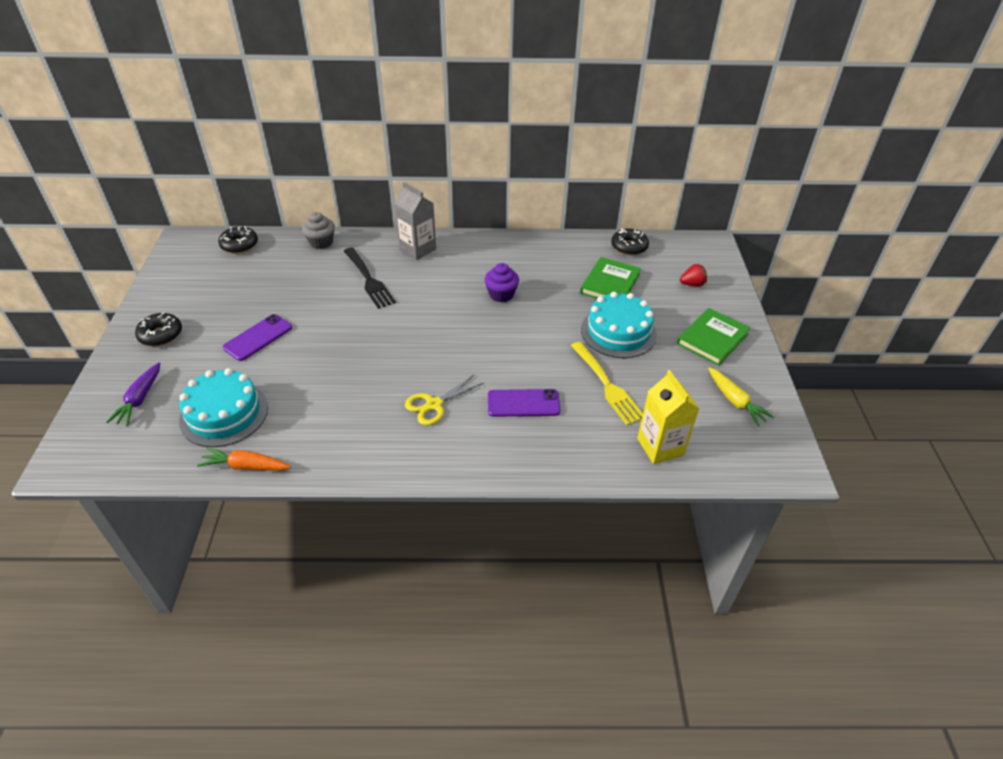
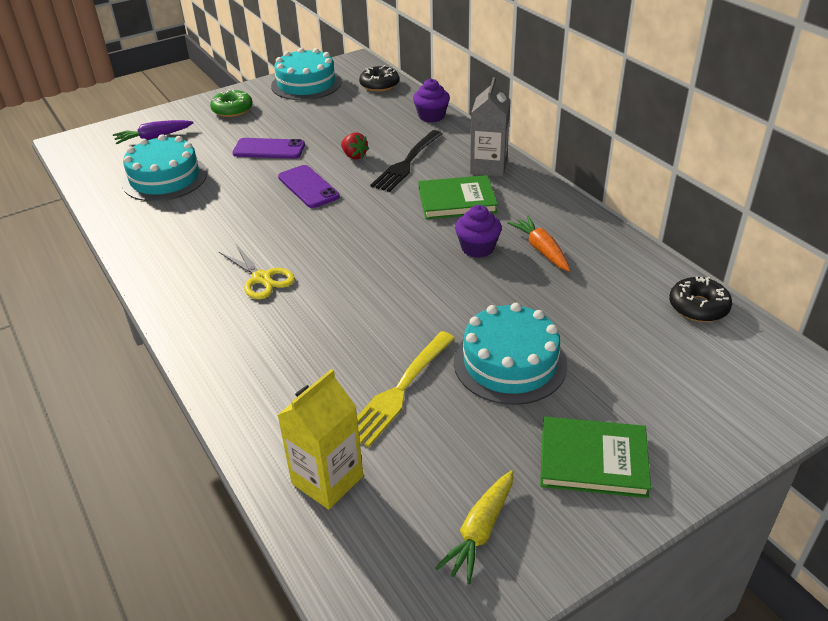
camera: 60 degrees right, 5 degrees down
(161, 335) = (232, 110): black donut -> green donut
(179, 279) = (306, 84): none -> turquoise cake
(246, 466) = (112, 216): orange carrot -> orange carrot (541, 250)
(321, 242) = (431, 116): grey cupcake -> purple cupcake
(434, 405) = (262, 278): yellow scissors -> yellow scissors turned 150 degrees counterclockwise
(523, 403) = (312, 336): purple phone -> purple phone (308, 187)
(610, 284) = (598, 320): green book -> green book (457, 201)
(692, 284) = (694, 396): red strawberry -> red strawberry (354, 156)

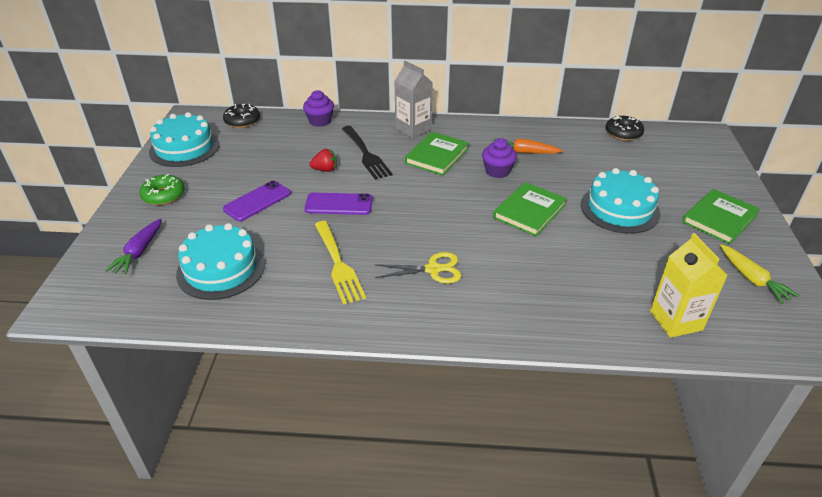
camera: 55 degrees left, 0 degrees up
(400, 389) = (612, 258): yellow fork -> yellow fork (337, 263)
(425, 298) = (529, 211): none -> green book

